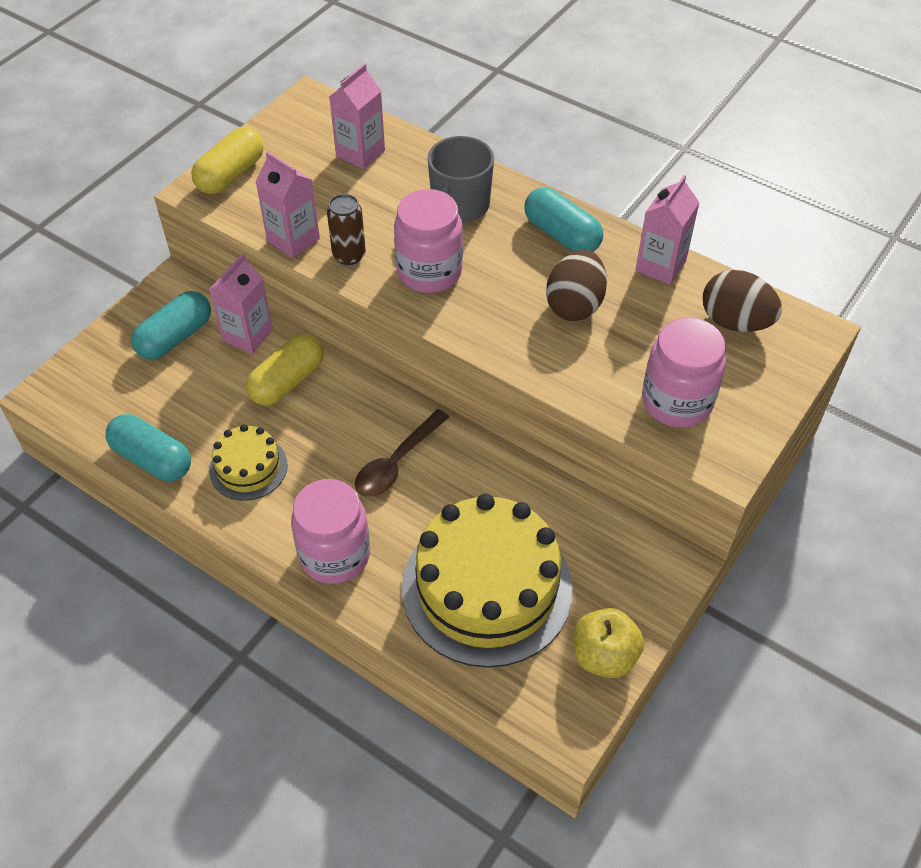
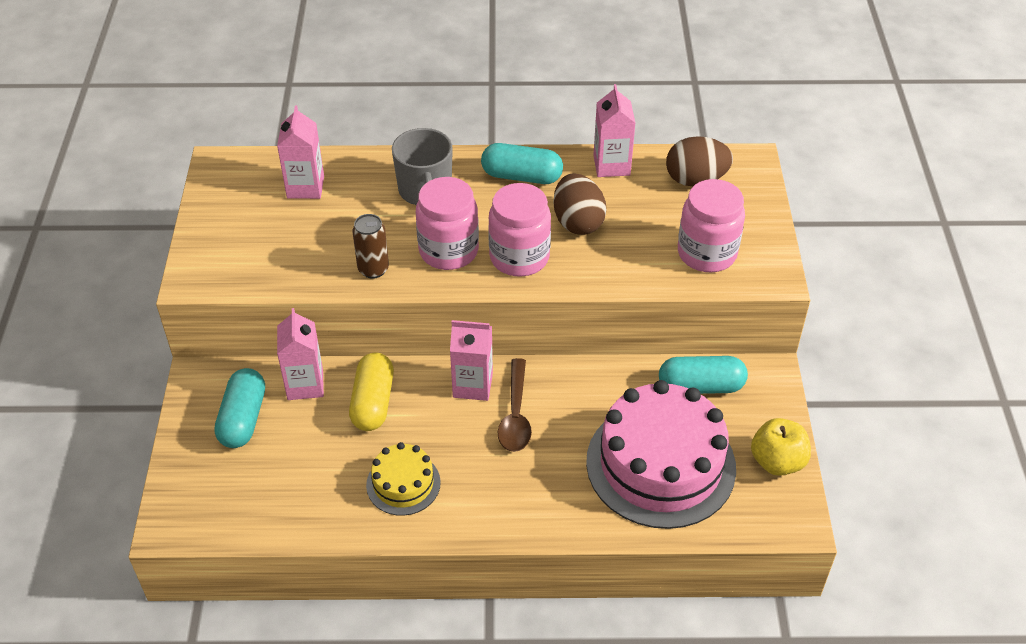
camera: 35 degrees left, 5 degrees down
(152, 459) = (316, 522): turquoise capsule -> turquoise capsule (700, 386)
(231, 174) = (209, 254): yellow capsule -> none
(293, 240) = (315, 279): pink carton -> pink carton (472, 385)
(335, 555) = (531, 507): pink jar -> pink jar (519, 257)
(487, 588) = (660, 464): yellow cake -> pink cake

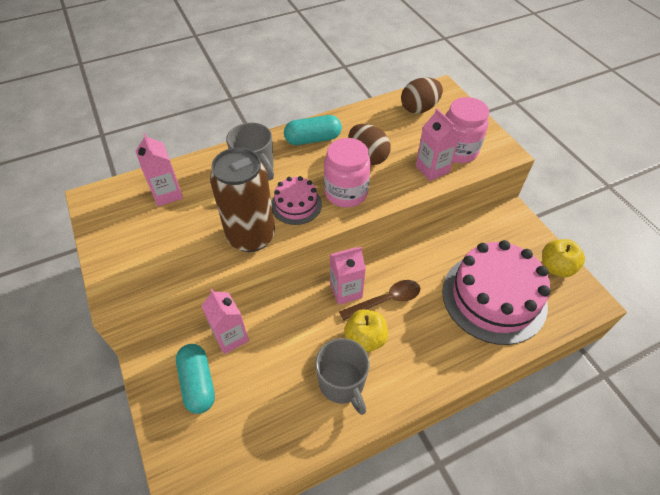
camera: 25 degrees left, 5 degrees up
(373, 269) = (251, 236): brown can -> brown can, size x2.02
(373, 402) = (286, 330): yellow capsule -> none
(403, 484) = (342, 383): yellow cake -> grey mug
(448, 251) = (296, 205): pink jar -> pink cake
(461, 447) = (365, 339): none -> yellow apple
(515, 415) = (385, 300): brown spoon -> brown spoon turned 90 degrees counterclockwise
(611, 165) = (364, 115): pink carton -> pink carton (432, 169)
(700, 386) = (482, 236): turquoise capsule -> none

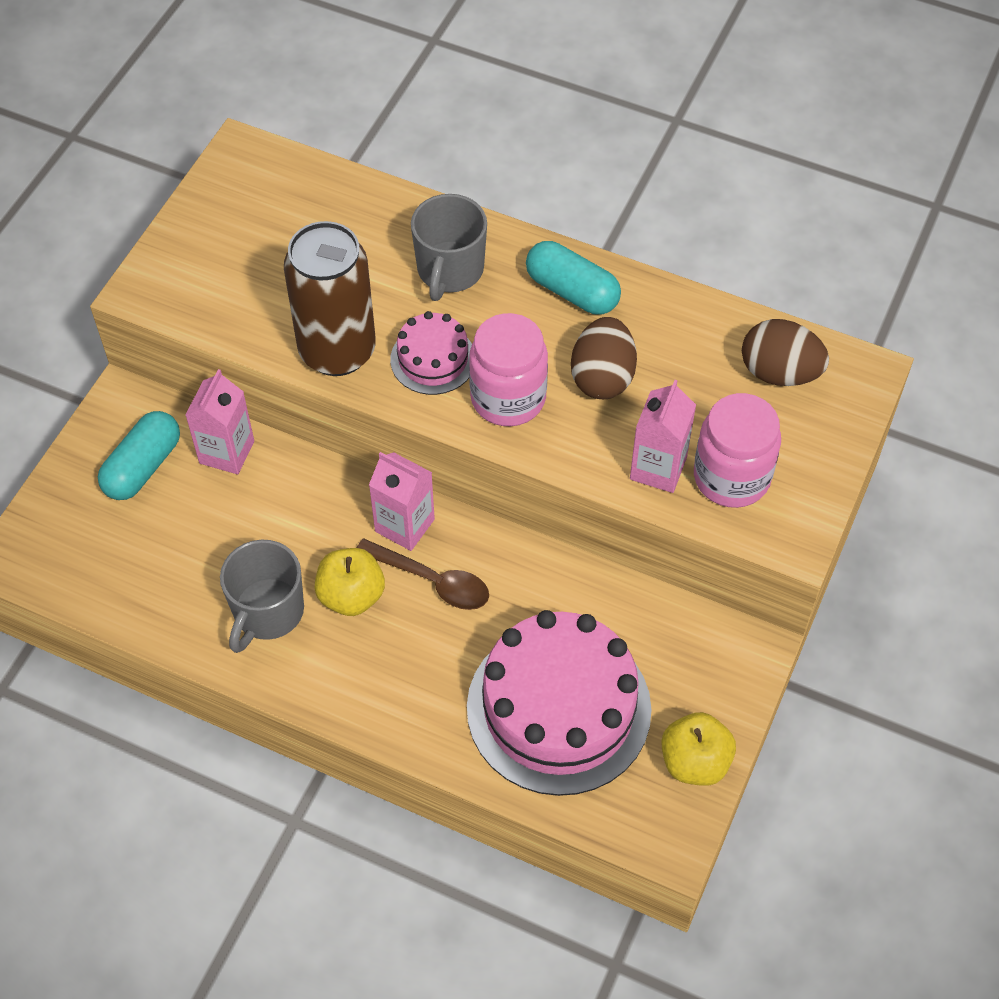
camera: 50 degrees right, 5 degrees up
(167, 194) = (319, 216): pink carton -> none

